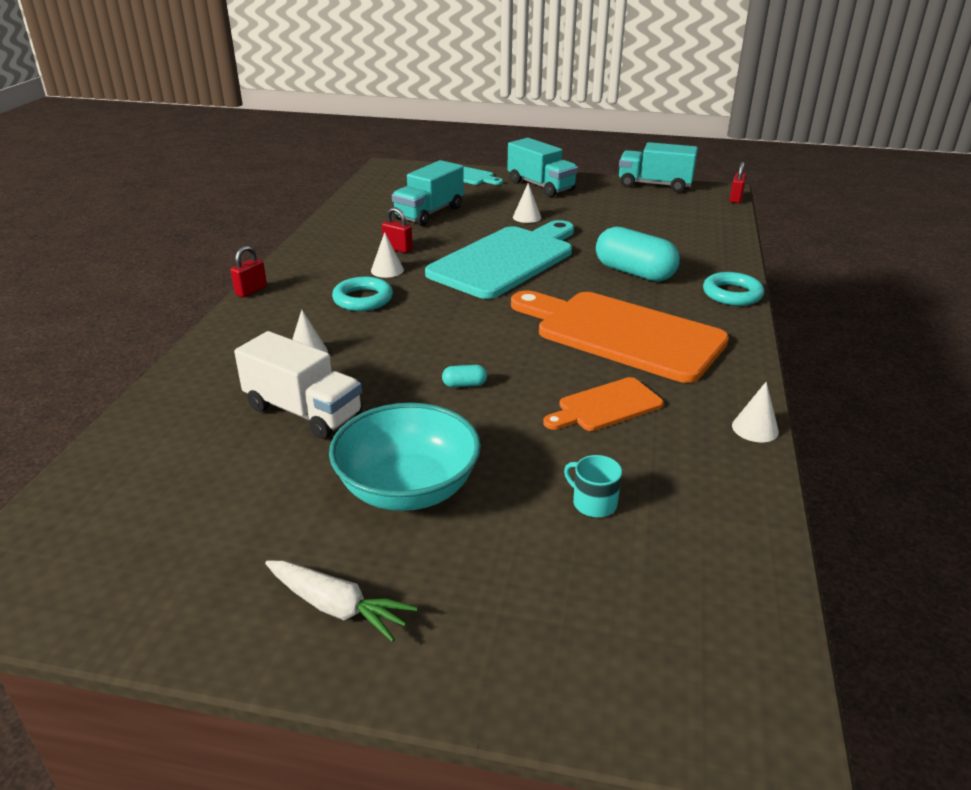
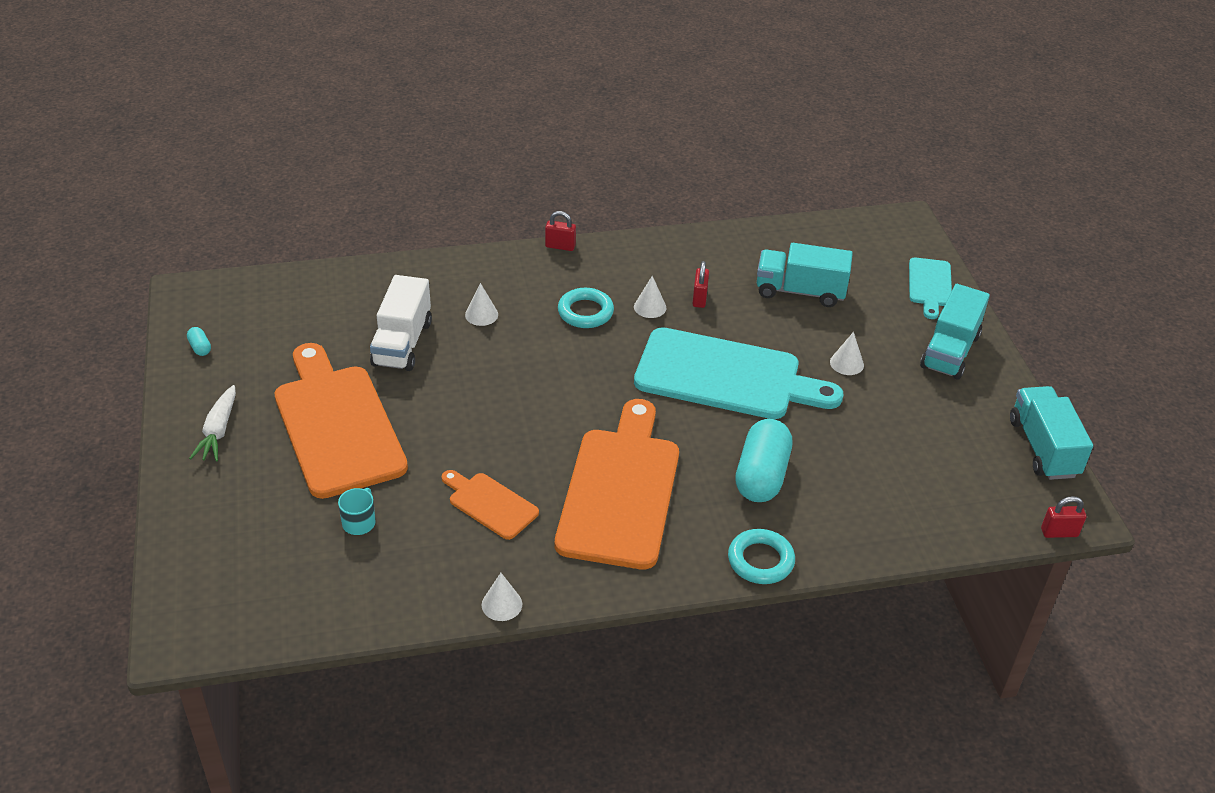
camera: 65 degrees right, 10 degrees up
(408, 489) = (337, 425): turquoise bowl -> orange cutting board
(464, 384) = (480, 414): turquoise capsule -> turquoise capsule (200, 347)

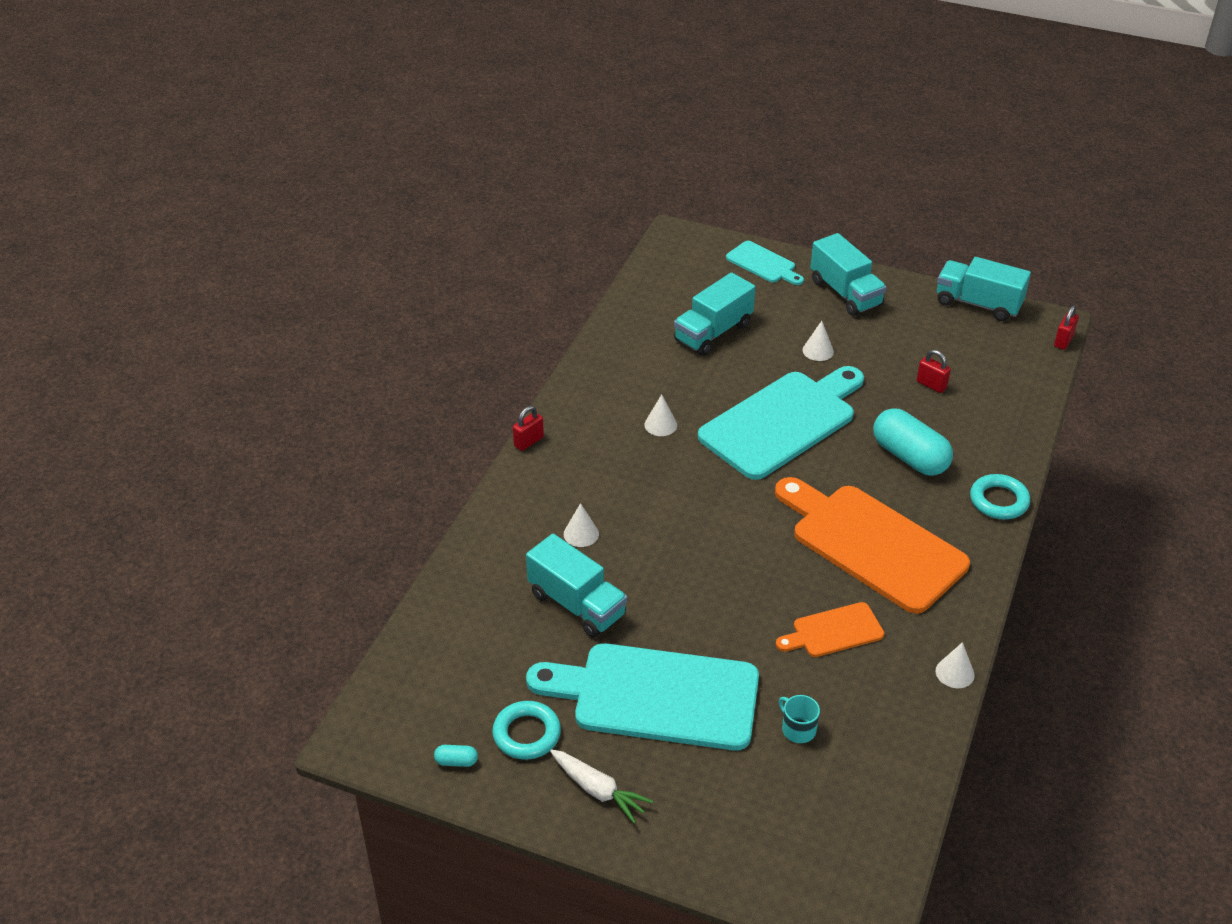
camera: 55 degrees left, 0 degrees up
(337, 425) = (656, 696): orange cutting board -> turquoise cutting board
(402, 343) = (577, 604): white truck -> turquoise truck
(585, 312) = (634, 466): turquoise ring -> turquoise ring (526, 734)
(699, 298) = (674, 391): red padlock -> red padlock (931, 385)

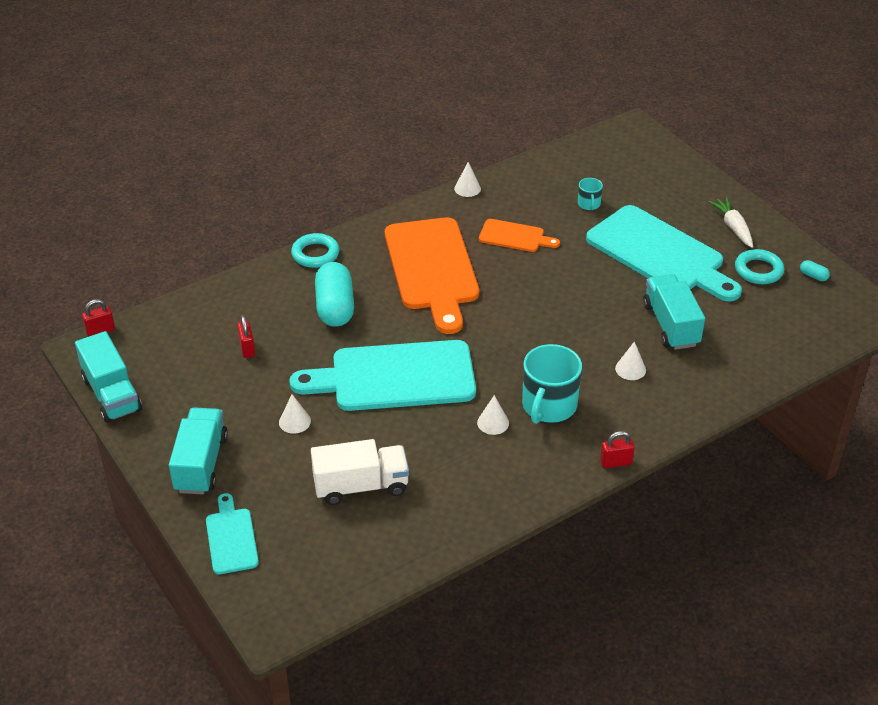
camera: 145 degrees left, 0 degrees up
(626, 461) = (548, 406): none -> turquoise mug
(713, 332) = (361, 486): turquoise truck -> white truck

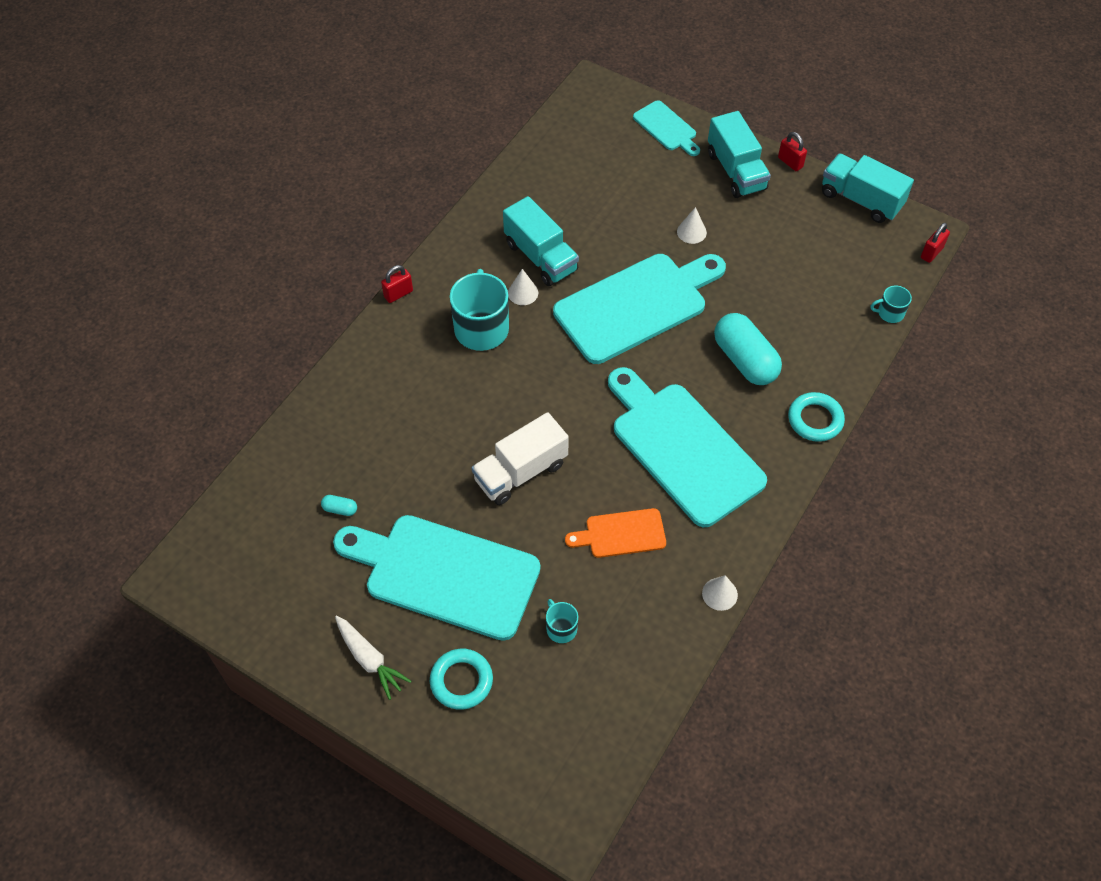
camera: 155 degrees right, 15 degrees up
(185, 300) = (889, 313): none -> turquoise mug
(247, 348) = (788, 284): red padlock -> red padlock (790, 162)
(361, 486) = (598, 198): white truck -> white truck (520, 472)
(432, 269) = (682, 448): orange cutting board -> turquoise cutting board
(630, 369) = (421, 398): white cone -> none
(671, 325) = (398, 470): turquoise truck -> turquoise truck (540, 257)
(758, 270) = (322, 594): turquoise ring -> turquoise ring (461, 681)
(813, 276) = (255, 611): turquoise capsule -> turquoise capsule (340, 509)

